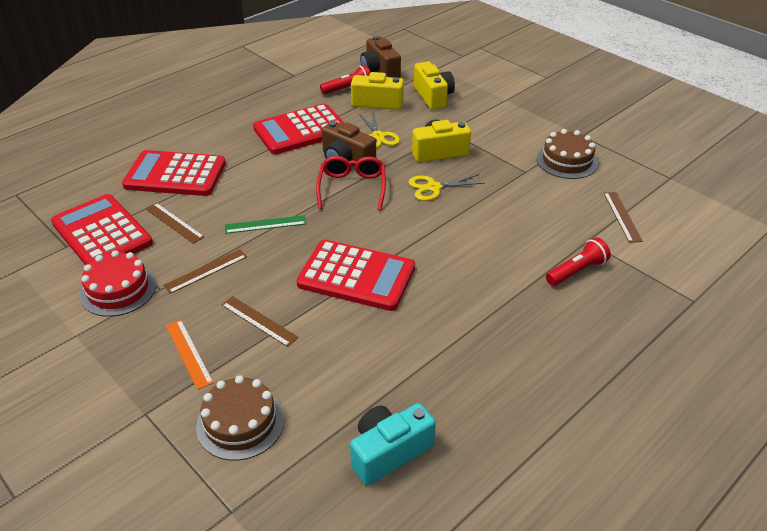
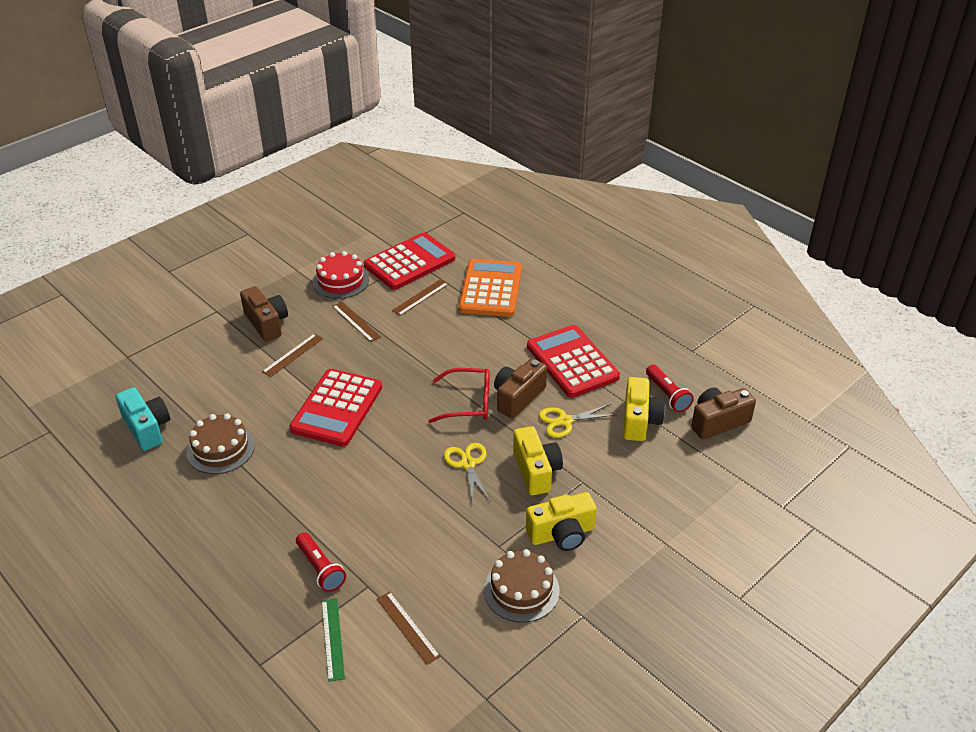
camera: 90 degrees right, 0 degrees up
(175, 175) = (491, 289): red calculator -> orange calculator
(188, 353) = (266, 323): orange ruler -> brown camera
(240, 422) = (195, 354): brown cake -> brown cake (220, 449)
(265, 224) = (414, 349): green ruler -> green ruler (333, 638)
(433, 96) = (661, 470): yellow camera -> yellow camera (561, 534)
(622, 216) = (407, 627): brown ruler -> brown ruler turned 60 degrees clockwise

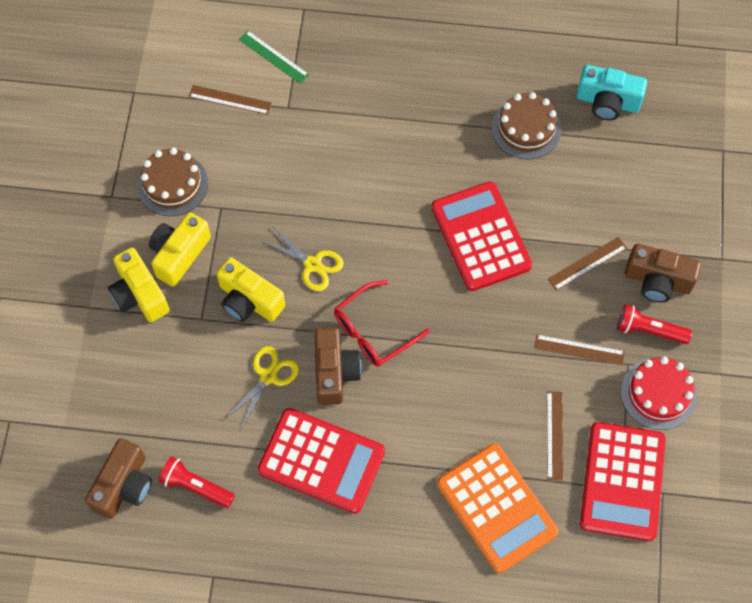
camera: 140 degrees right, 25 degrees up
(293, 355) = (587, 263): brown ruler -> brown ruler turned 60 degrees clockwise
(320, 568) = (335, 95): red flashlight -> red flashlight (649, 330)
(639, 420) = (200, 430): yellow camera -> yellow camera (139, 294)

